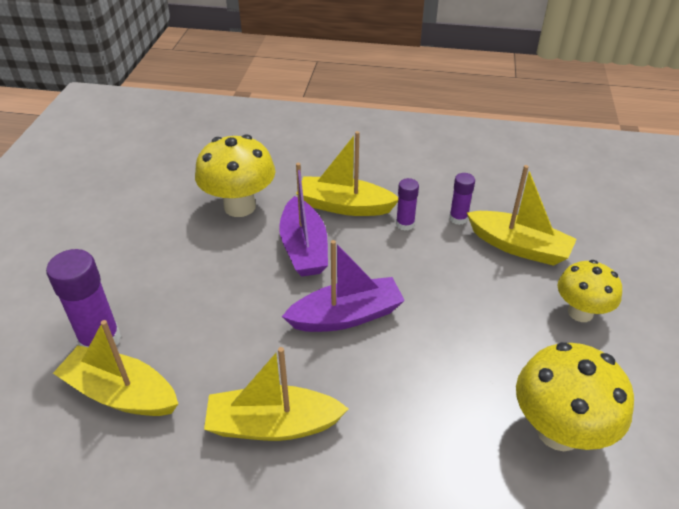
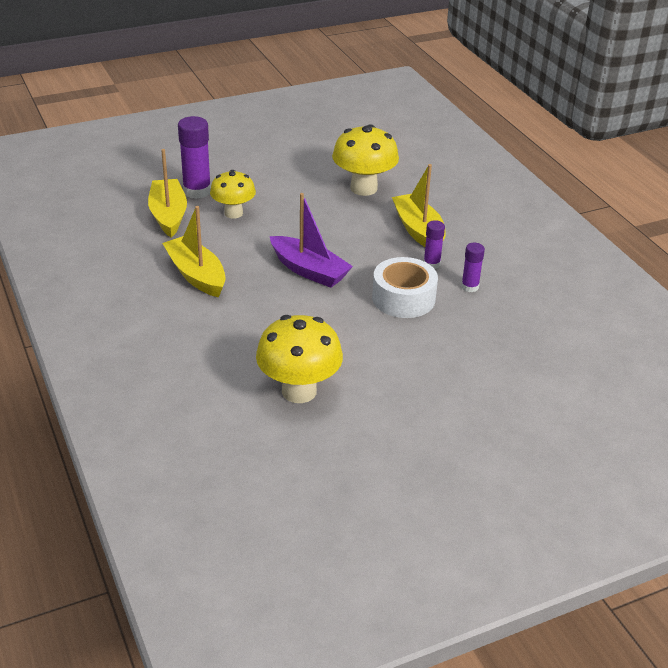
camera: 55 degrees right, 5 degrees down
(304, 248) = (353, 230): purple boat -> none
(446, 269) = (403, 298): none -> white tape
(518, 247) = (471, 326): yellow boat -> none
(580, 312) = (428, 376): yellow mushroom -> yellow mushroom (233, 213)

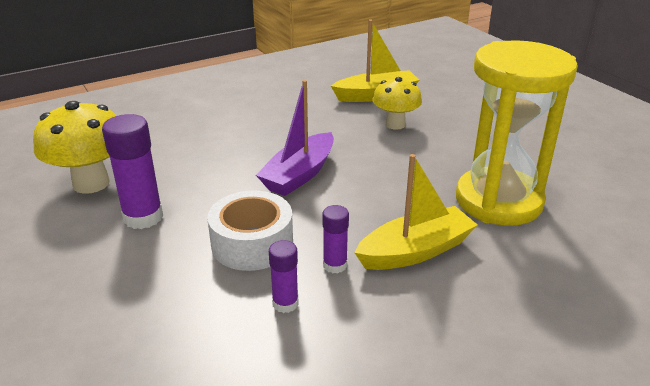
camera: 85 degrees right, 5 degrees down
(196, 275) = (279, 117): yellow boat -> none
(197, 191) = (427, 103): purple glue stick -> purple glue stick (143, 217)
(363, 188) = (498, 201): yellow mushroom -> yellow hourglass

